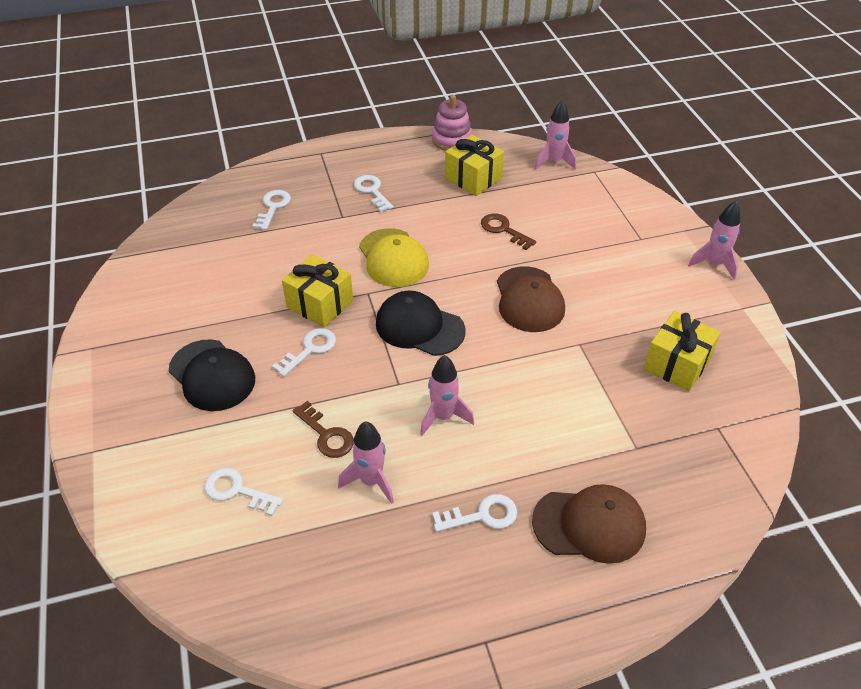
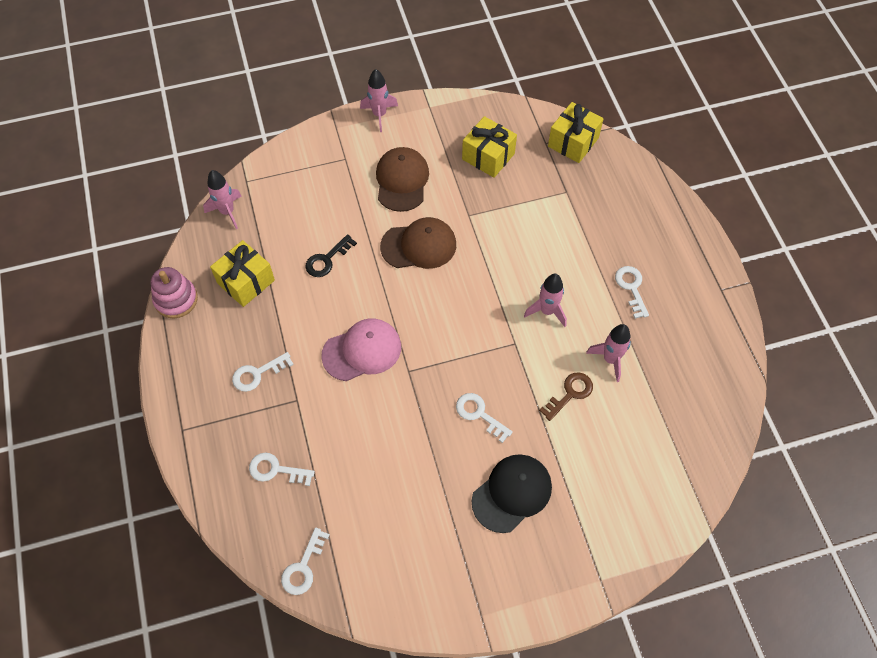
camera: 90 degrees left, 15 degrees up
(237, 491) = (628, 454): white key -> white key (303, 567)
(320, 304) = (422, 411): yellow gift -> yellow gift (573, 142)
(393, 258) = (362, 351): yellow cap -> pink cap
(419, 327) = (451, 328): black cap -> none
(503, 230) = (327, 259): brown key -> black key
(589, 525) = (631, 226): brown cap -> brown cap (402, 181)

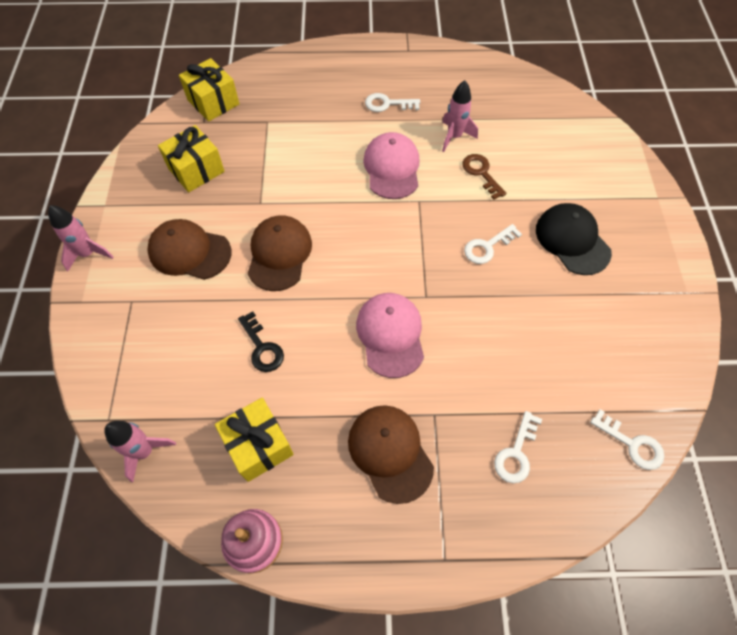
camera: 75 degrees left, 0 degrees up
(257, 374) = (390, 452): white key -> brown cap
(547, 311) = (392, 168): pink rocket -> pink cap

